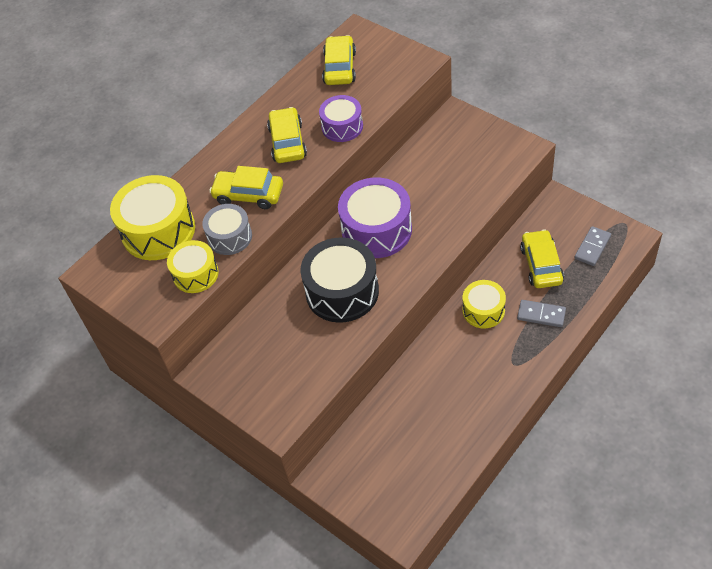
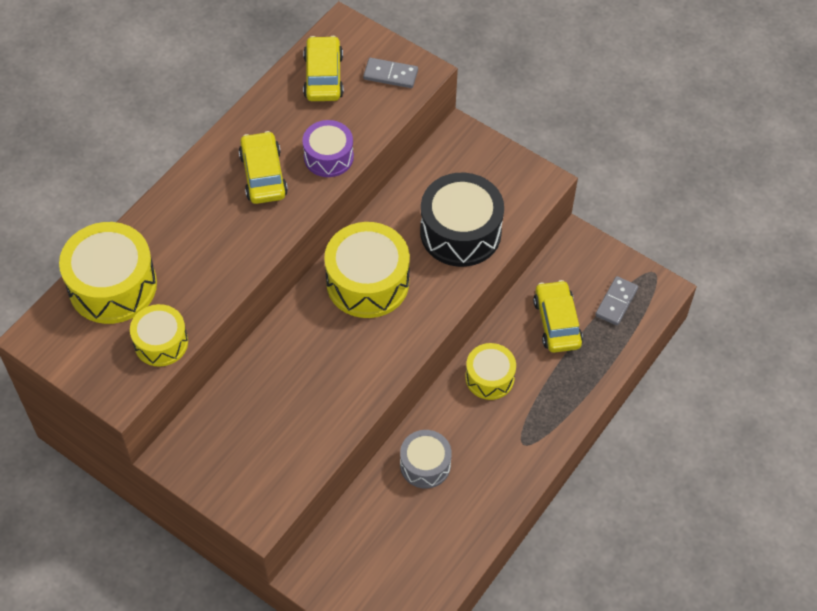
camera: 10 degrees left, 5 degrees up
(229, 237) = (199, 296): grey drum -> grey drum (425, 465)
(248, 195) = (219, 243): yellow car -> none
(342, 291) = (328, 359): black drum -> black drum (460, 232)
(376, 230) = (367, 282): purple drum -> yellow drum
(541, 315) = (555, 384): grey domino -> grey domino (390, 75)

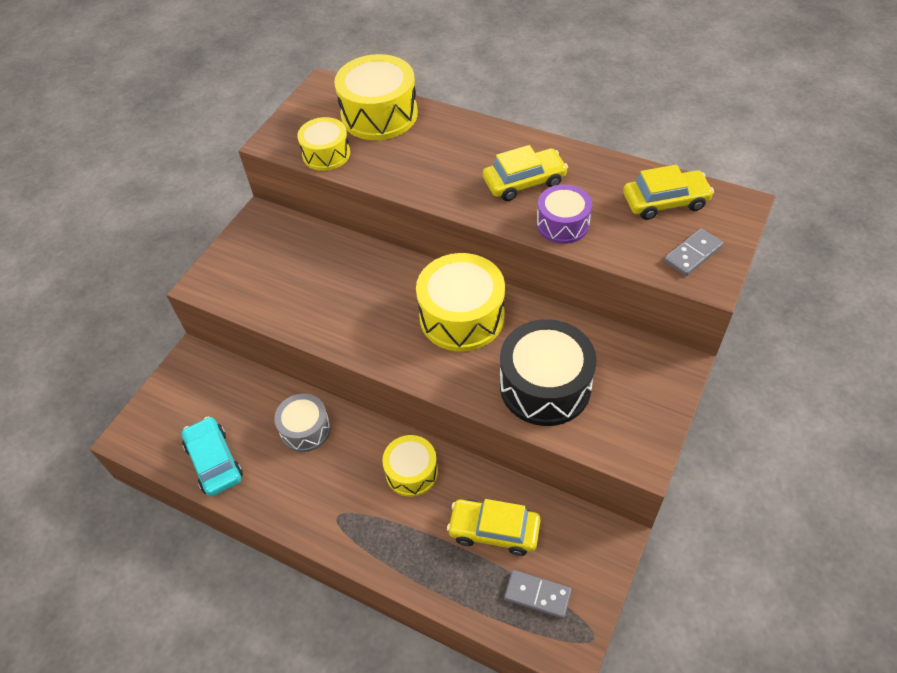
camera: 85 degrees right, 5 degrees down
(390, 75) = (692, 254): grey domino -> grey domino turned 45 degrees clockwise
(445, 551) = (214, 461): none -> turquoise car
(557, 322) = (494, 530): yellow car -> yellow car turned 150 degrees counterclockwise

